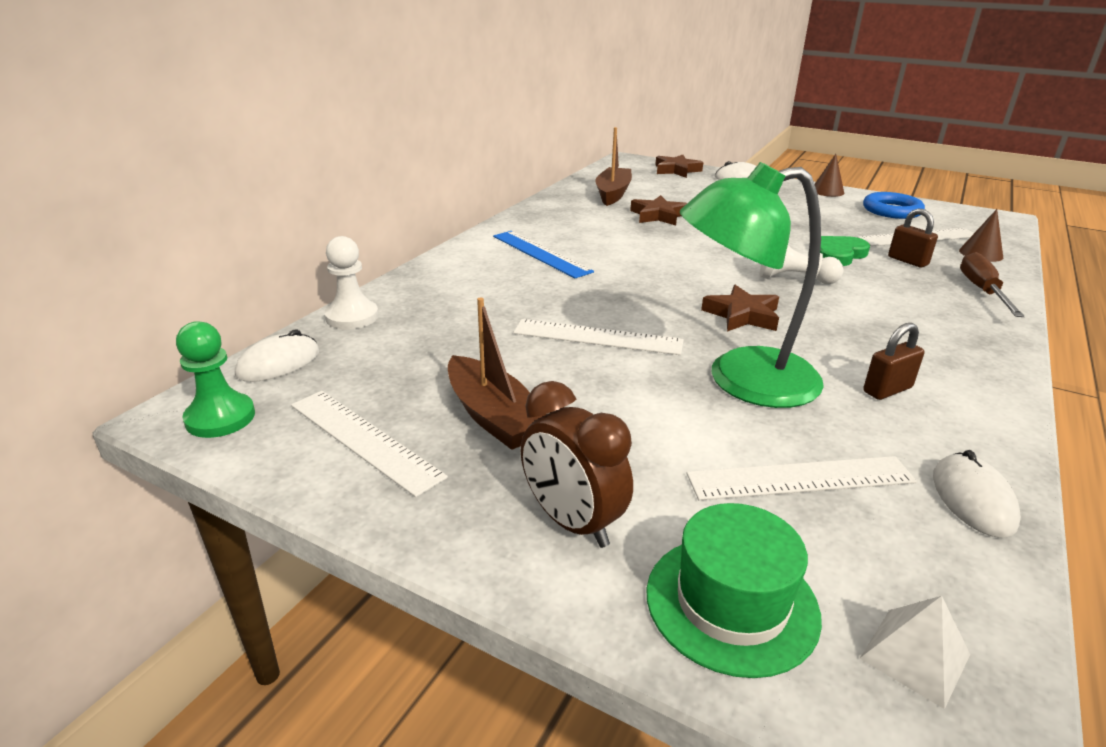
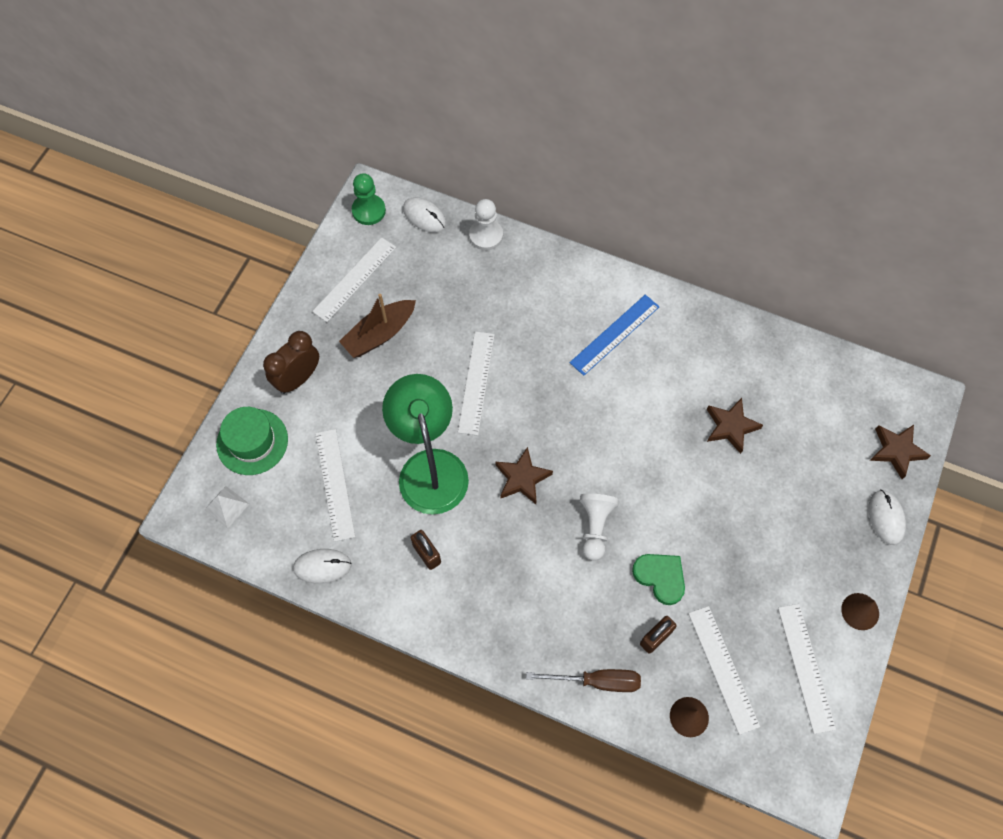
camera: 85 degrees right, 35 degrees up
(613, 194) = (788, 385): brown boat -> none
(891, 210) = (805, 667): blue ring -> white ruler

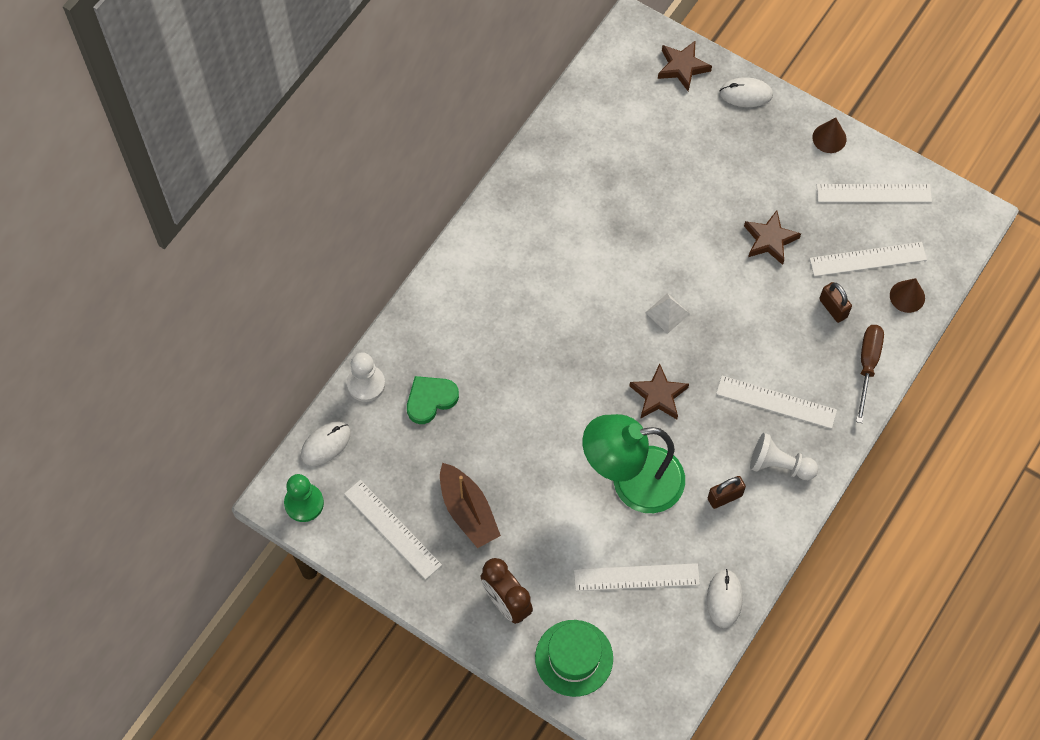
camera: 80 degrees left, 0 degrees up
(226, 507) = (645, 690): white pyramid -> white pyramid (667, 313)
(476, 382) = (544, 422): white ruler -> white ruler (776, 402)
(595, 527) = (719, 338): white pawn -> white pawn (779, 465)
(614, 334) = (514, 280): blue ruler -> none
(660, 577) = (777, 292): green heart -> green heart (430, 399)
(730, 427) = (634, 198): brown star -> brown star (770, 240)

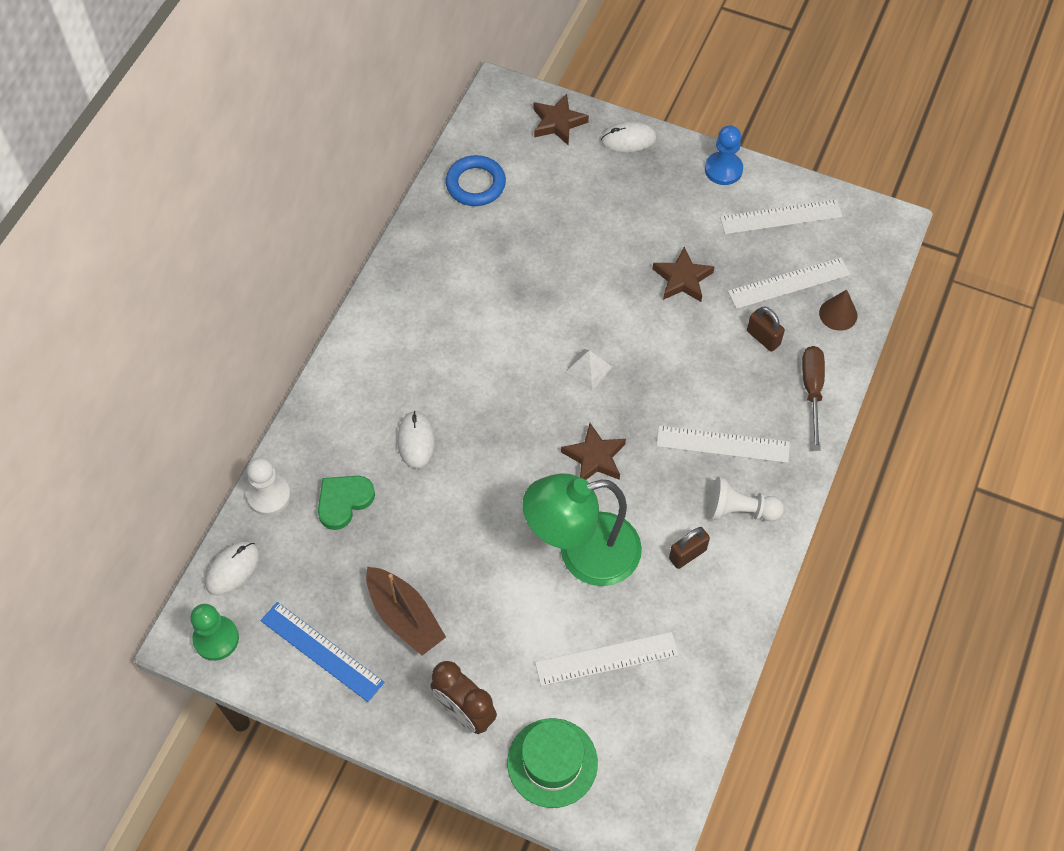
camera: 10 degrees left, 5 degrees down
(392, 529) = (321, 651): white ruler -> blue ruler
(595, 117) = (475, 184): none -> blue ring
(724, 599) = (709, 666): white mouse -> white mouse (416, 441)
(829, 138) = (723, 169): brown cone -> blue pawn

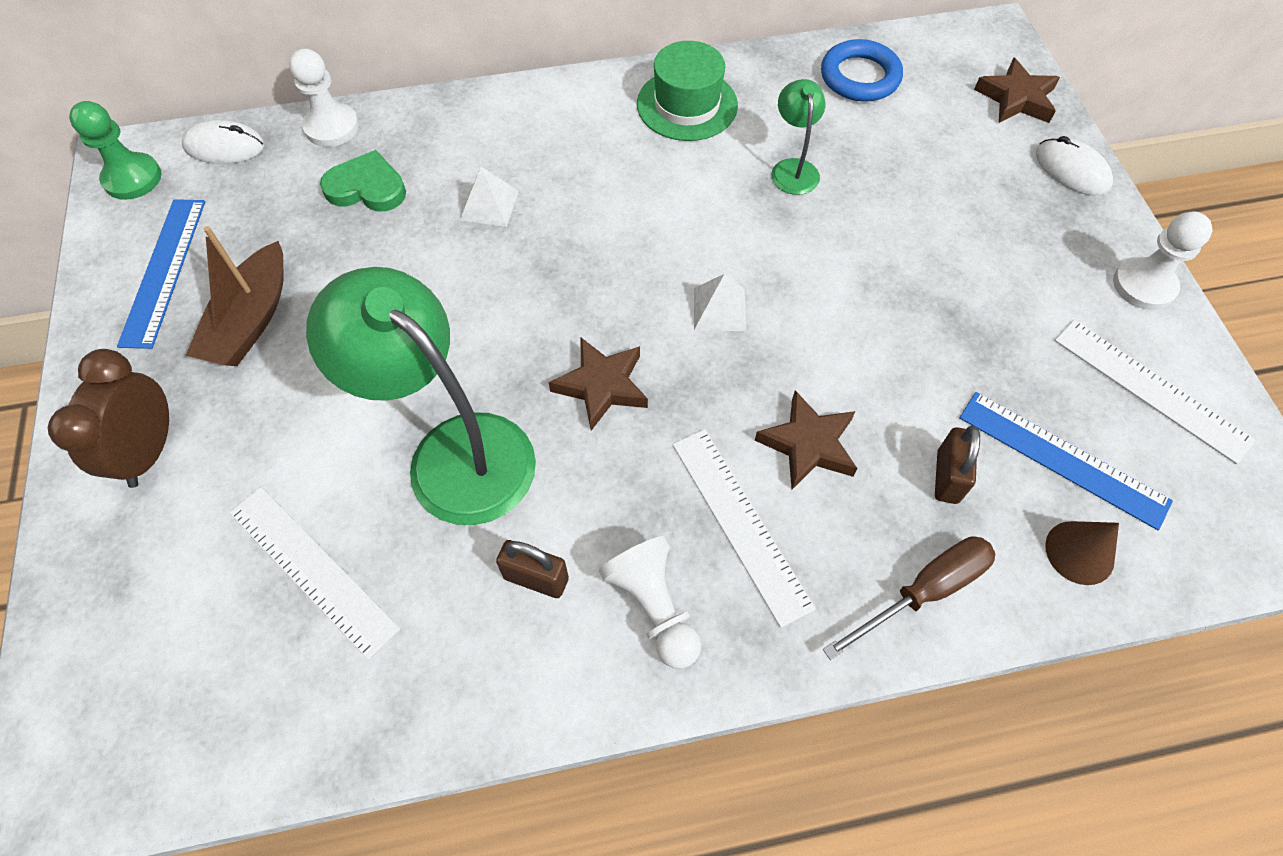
camera: 55 degrees right, 0 degrees up
(416, 441) = (489, 205): white mouse -> white pyramid
(518, 267) = (793, 168): none -> green lamp
(552, 762) = (120, 592): green hat -> green hat (687, 105)
(682, 279) = (941, 333): brown star -> brown star (808, 444)
(723, 169) = (1143, 285): blue pawn -> white pawn
(789, 283) = (1062, 459): white ruler -> blue ruler

